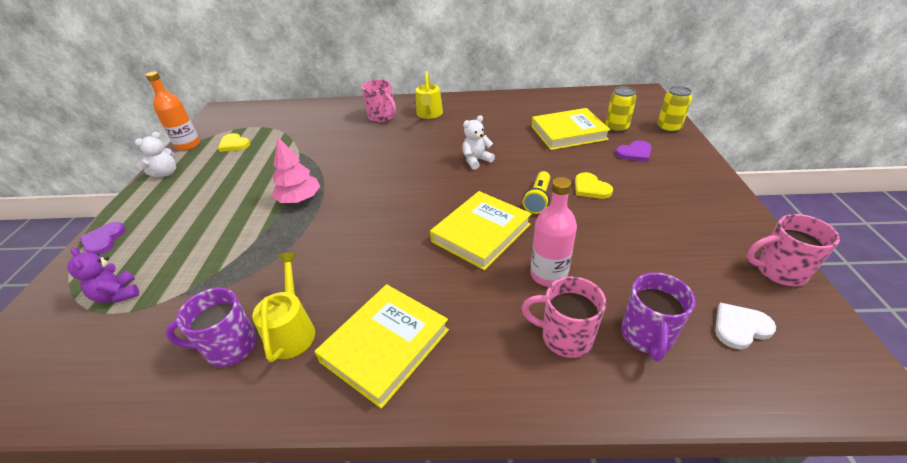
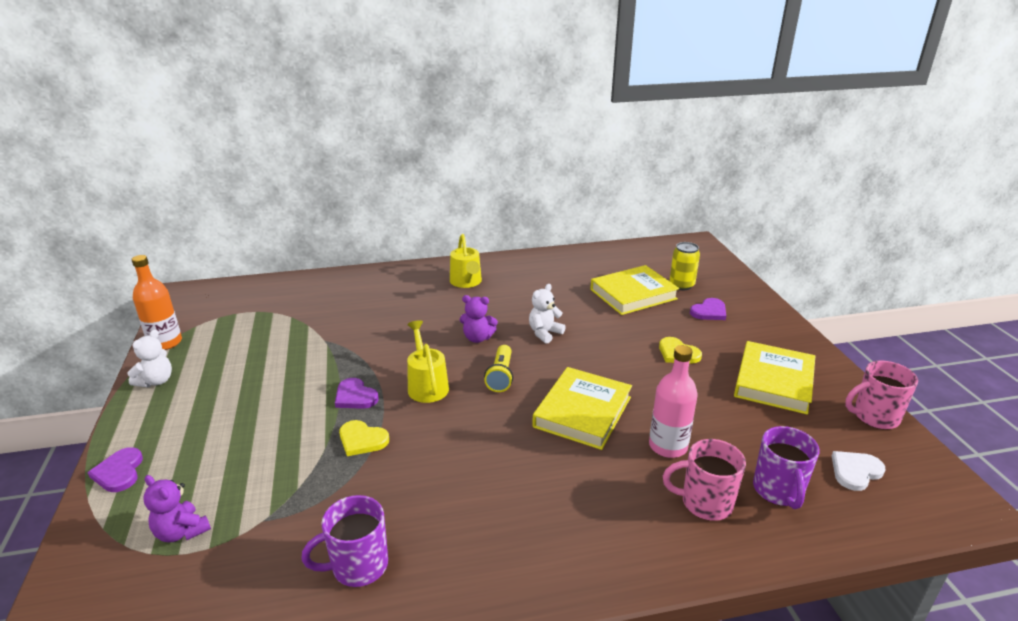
camera: 15 degrees left, 10 degrees down
(234, 144) = (230, 337): yellow heart -> yellow heart (362, 440)
(292, 330) = (421, 538): yellow watering can -> yellow watering can (426, 385)
(299, 199) = (355, 396): pink tree -> purple heart
(382, 117) = (410, 289): pink mug -> none
(385, 345) = (531, 538): yellow book -> yellow book (774, 381)
(418, 160) = (477, 338): none -> purple teddy bear
(538, 199) = (628, 370): yellow flashlight -> yellow flashlight (500, 376)
(668, 128) = (734, 282): yellow can -> none

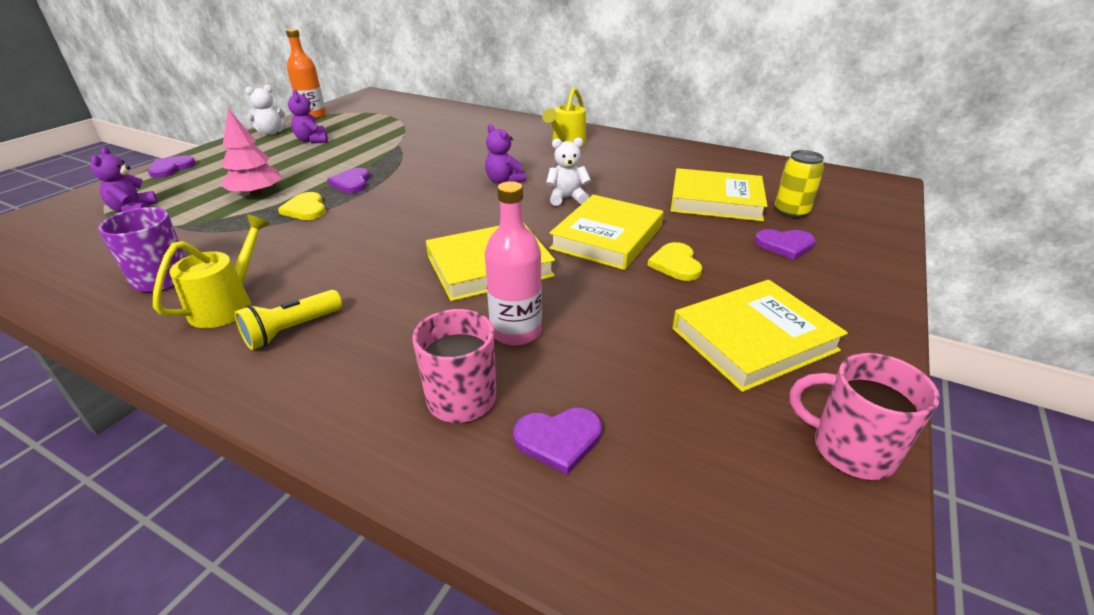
camera: 40 degrees right, 5 degrees up
(225, 371) = (312, 140): none -> purple teddy bear
(283, 450) = (256, 194): none -> pink tree
(426, 385) = (408, 195): yellow watering can -> yellow watering can (228, 304)
(500, 376) = (472, 212): yellow flashlight -> yellow flashlight (291, 330)
(615, 353) = (607, 237): none -> yellow book
(778, 491) = (558, 439): purple mug -> purple heart
(855, 471) = (702, 487): white heart -> none

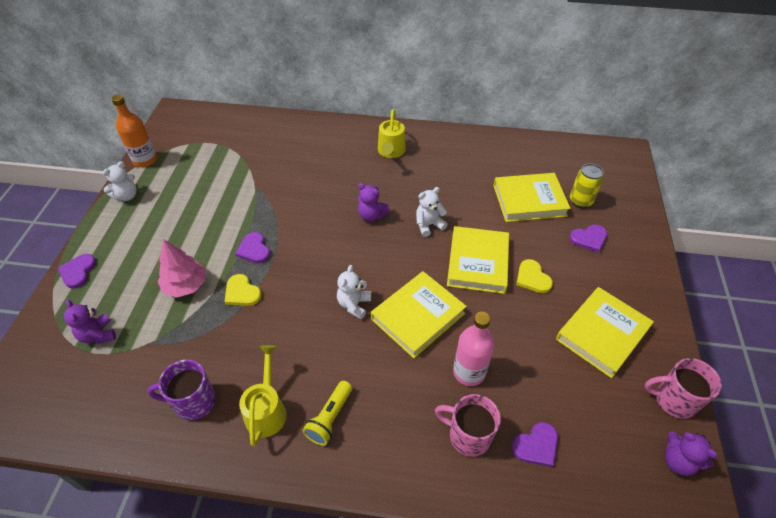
camera: 20 degrees left, 15 degrees up
(312, 140) = (175, 199): purple teddy bear -> purple teddy bear (678, 461)
(419, 241) = (354, 304): none -> white teddy bear

